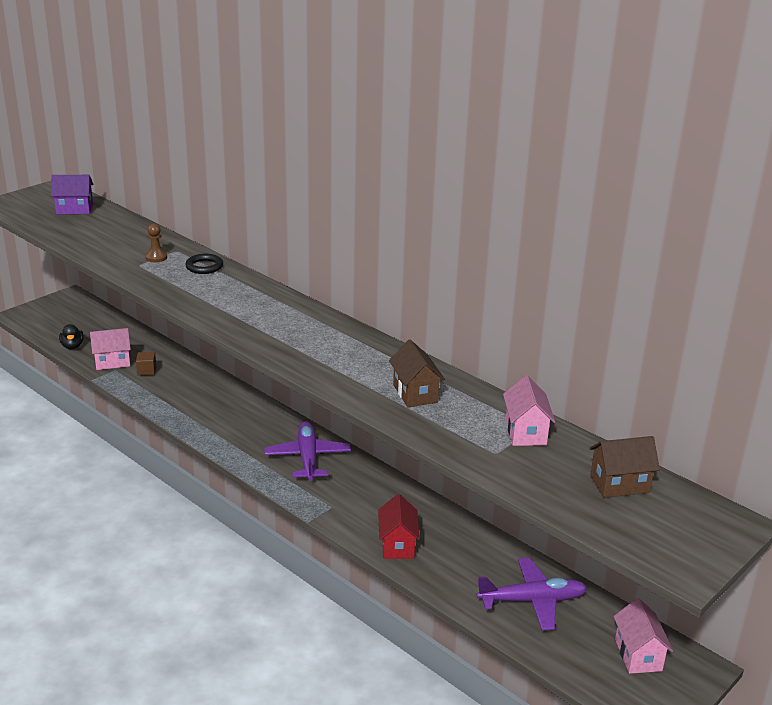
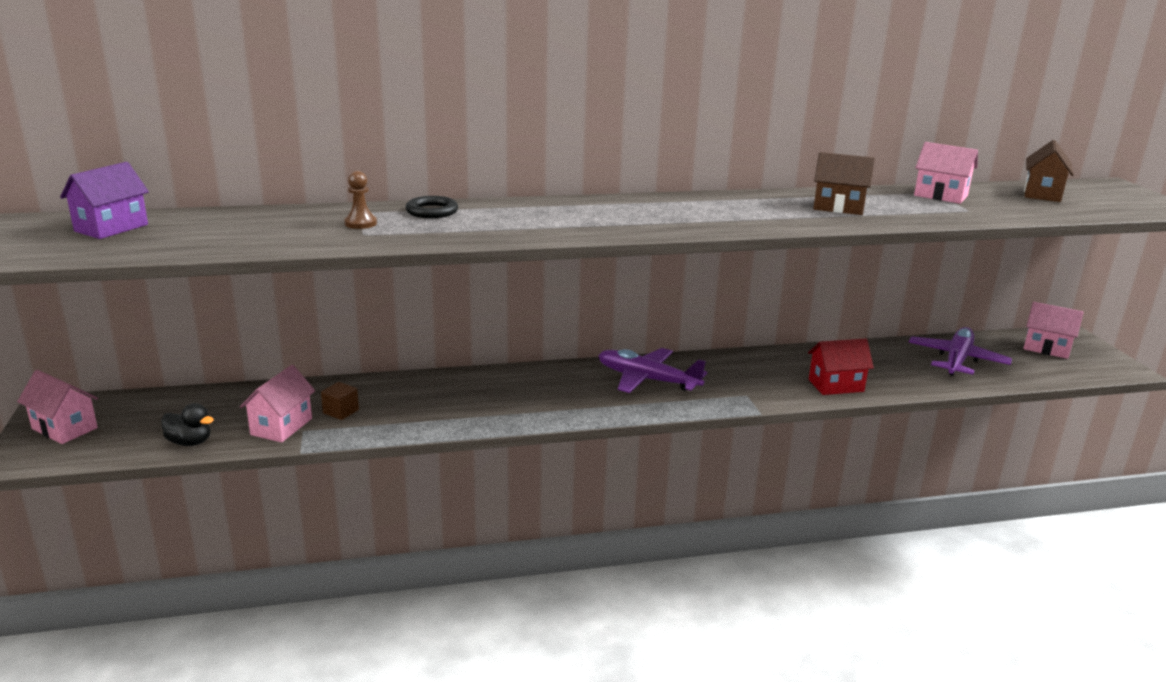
camera: 55 degrees left, 5 degrees down
(55, 310) = (65, 428): none -> pink house
(397, 545) = (836, 385): red house -> red house turned 45 degrees counterclockwise

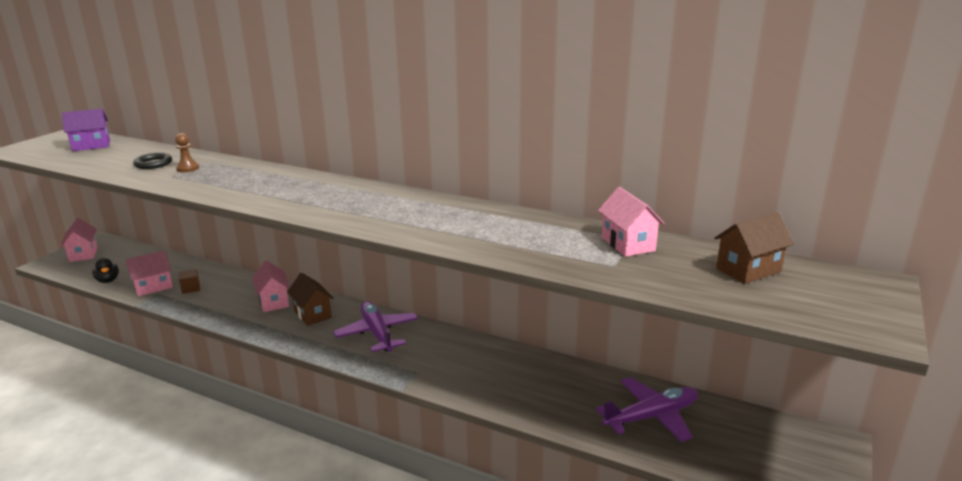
camera: 40 degrees right, 0 degrees up
(432, 211) = (240, 169): black ring -> black ring (153, 164)
(836, 385) = (499, 393): red house -> none
(838, 207) = (501, 231): brown house -> brown house (313, 314)
(1046, 348) = (776, 444): pink house -> pink house (274, 301)

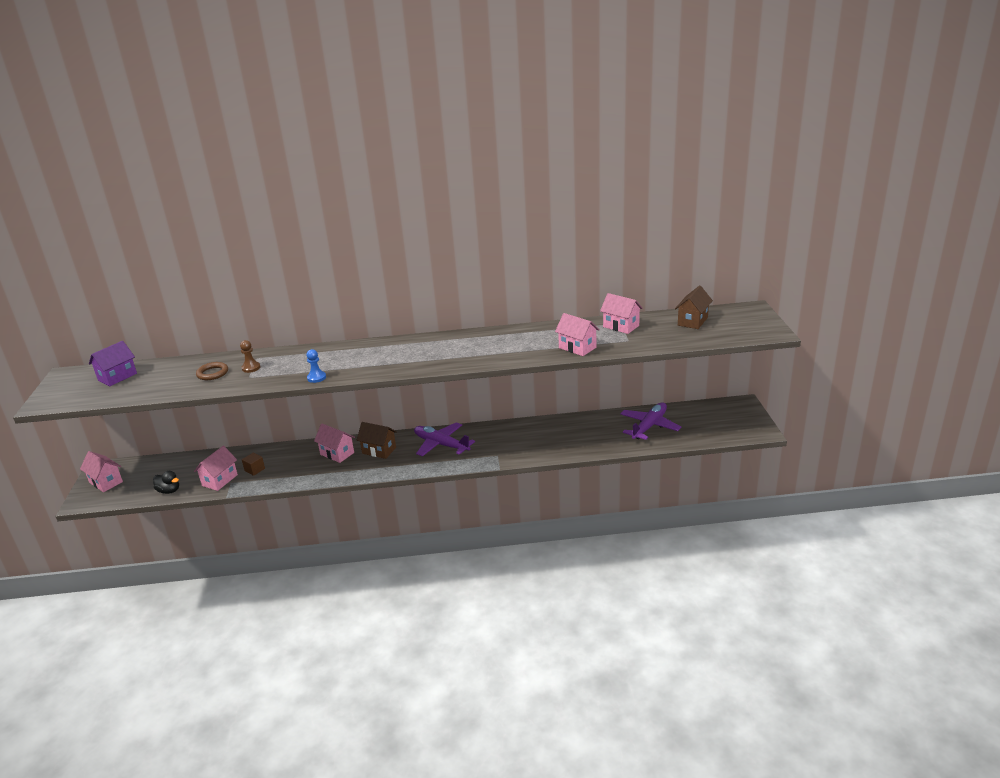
camera: 30 degrees left, 5 degrees up
(153, 164) = (212, 373): black ring -> brown ring
(218, 194) = (316, 378): none -> blue pawn
(530, 252) = (577, 348): none -> pink house

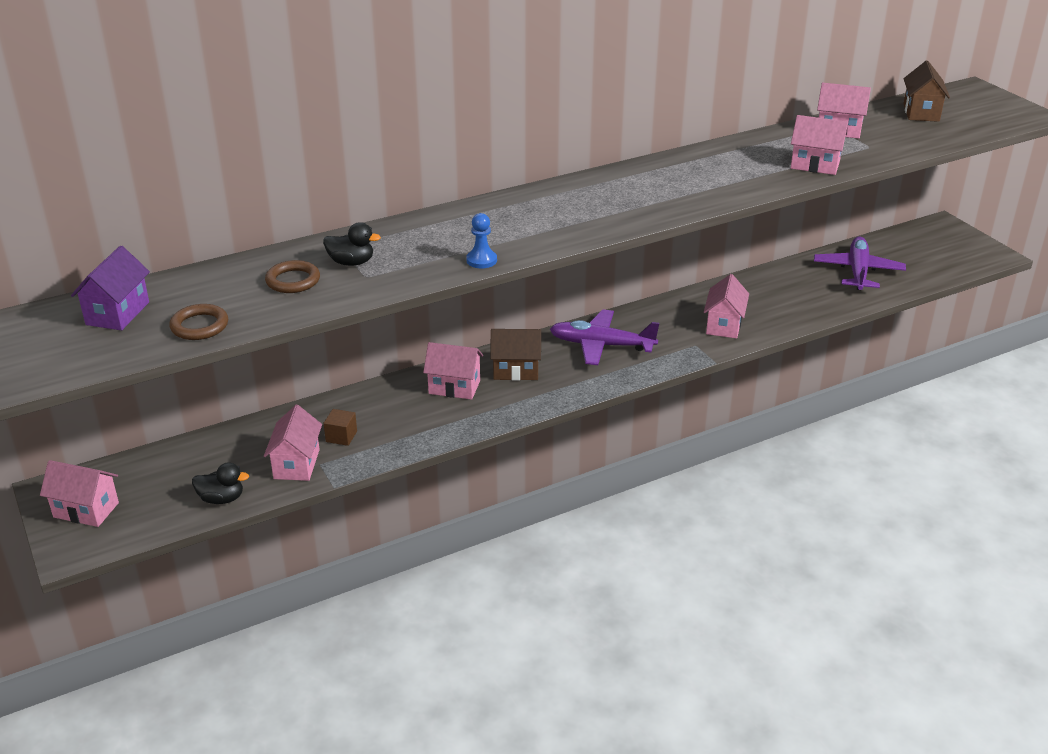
camera: 25 degrees left, 5 degrees up
(144, 390) = (199, 326): none -> brown ring
(251, 368) = (351, 262): brown pawn -> black duck
(527, 446) = (724, 325): none -> pink house

